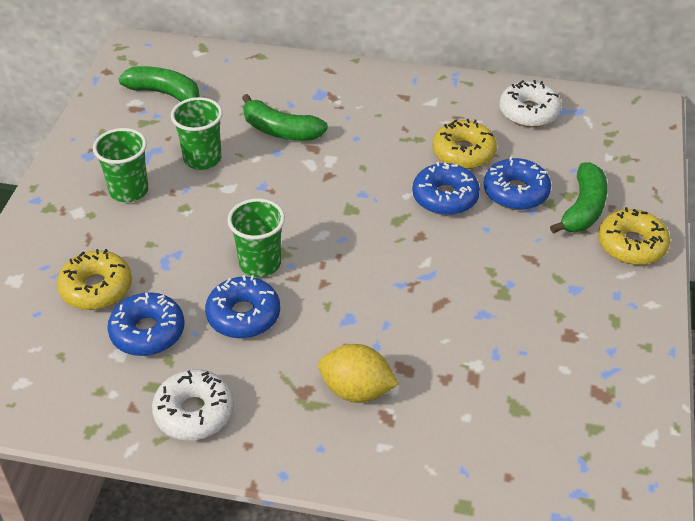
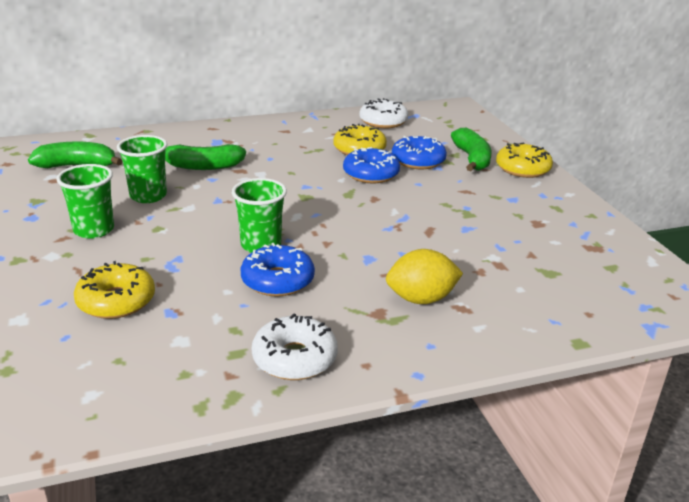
camera: 30 degrees left, 15 degrees down
(147, 332) = (196, 316): blue donut -> none

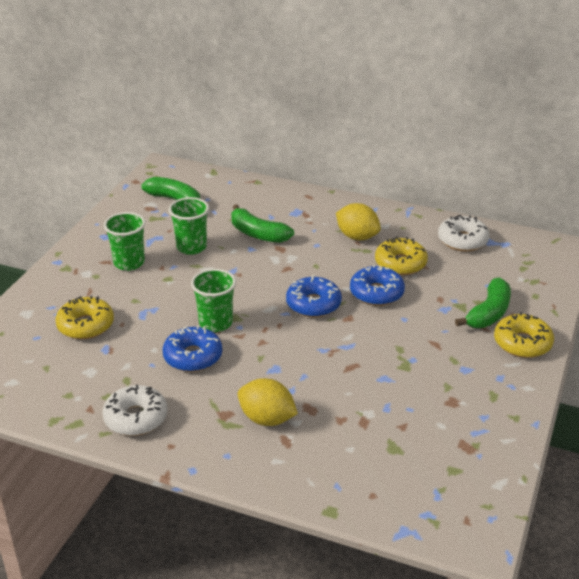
camera: 40 degrees right, 5 degrees up
(297, 143) = (357, 237): none -> yellow lemon
(418, 161) = (435, 295): blue donut -> blue donut (313, 304)

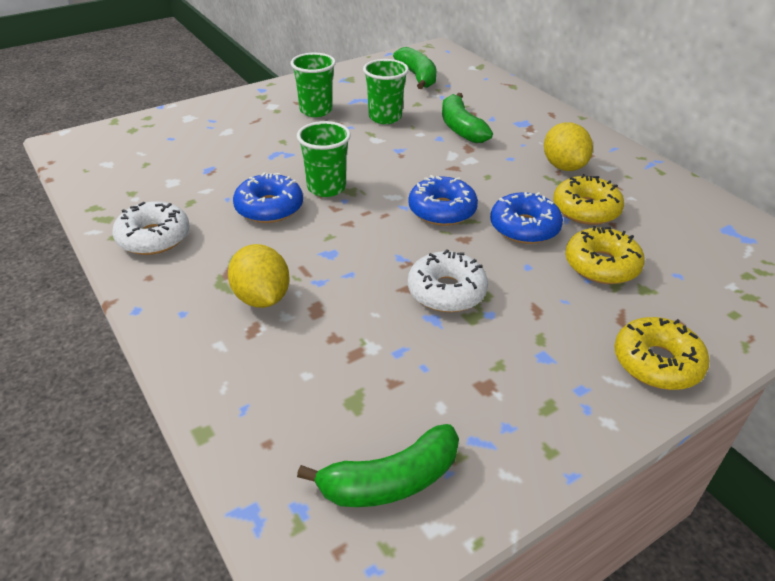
camera: 35 degrees right, 5 degrees up
(86, 325) = (218, 144): yellow donut -> yellow donut (601, 265)
(462, 240) = (691, 215): white donut -> white donut (446, 291)
(488, 313) = (644, 306): green banana -> green banana (390, 481)

